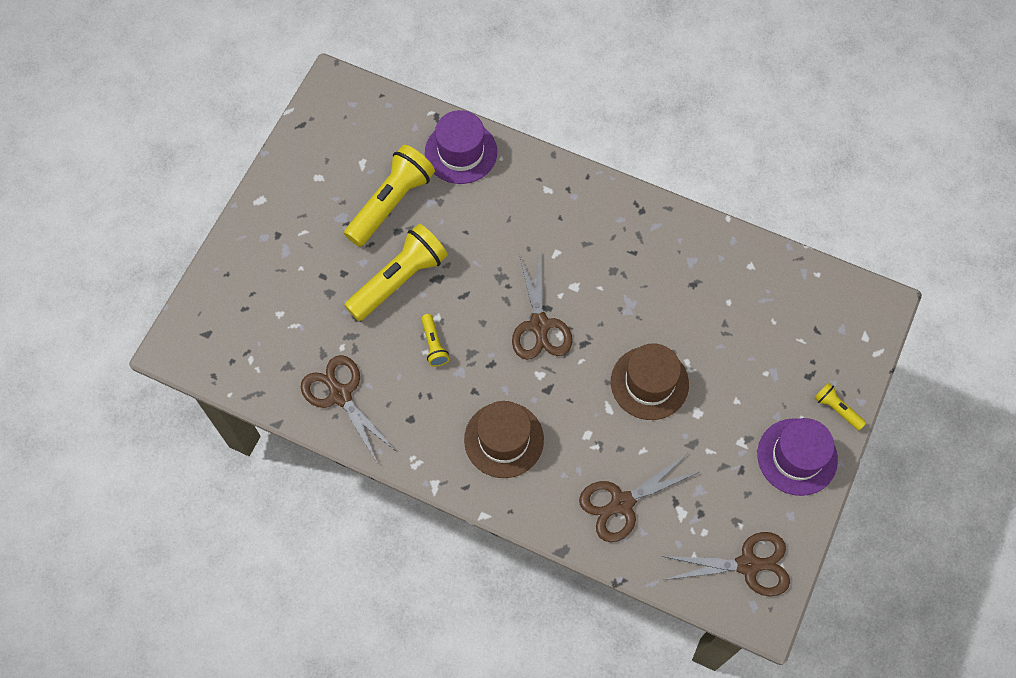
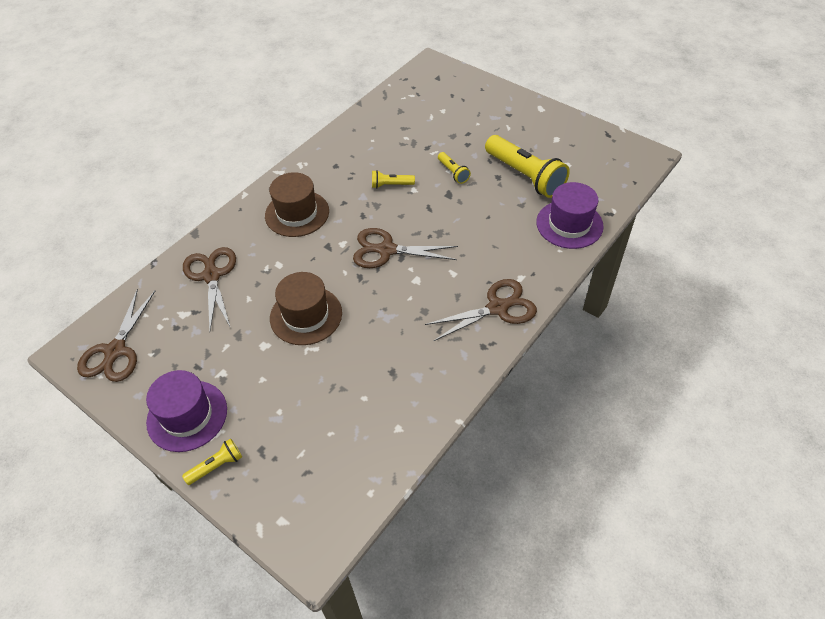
camera: 105 degrees right, 15 degrees down
(340, 395) = (368, 133): brown scissors -> brown scissors (497, 308)
(399, 280) = (453, 172): yellow flashlight -> yellow flashlight, size x0.47

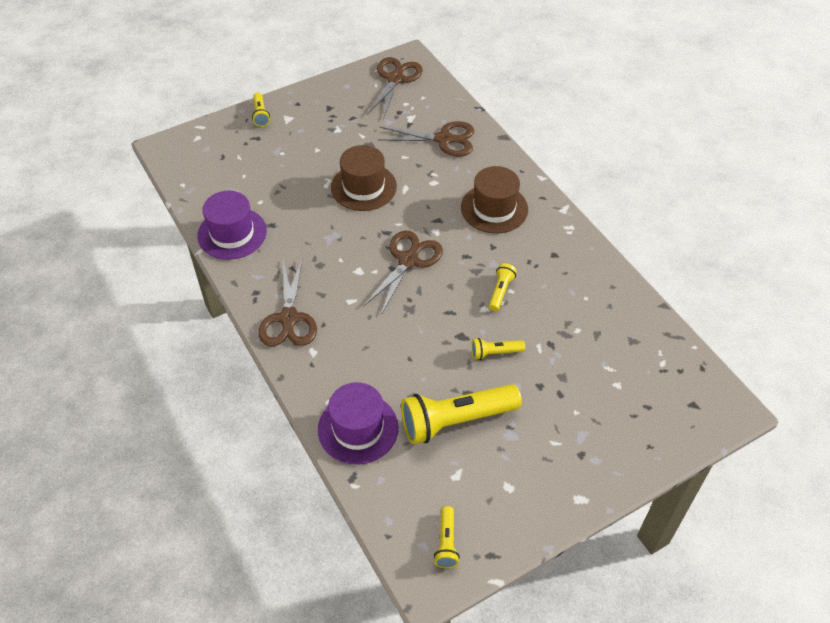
camera: 110 degrees right, 0 degrees up
(115, 351) = (395, 79): brown scissors -> brown scissors turned 75 degrees clockwise
(187, 415) = (311, 107): purple hat -> purple hat (232, 233)
(616, 155) = (446, 542): none -> yellow flashlight

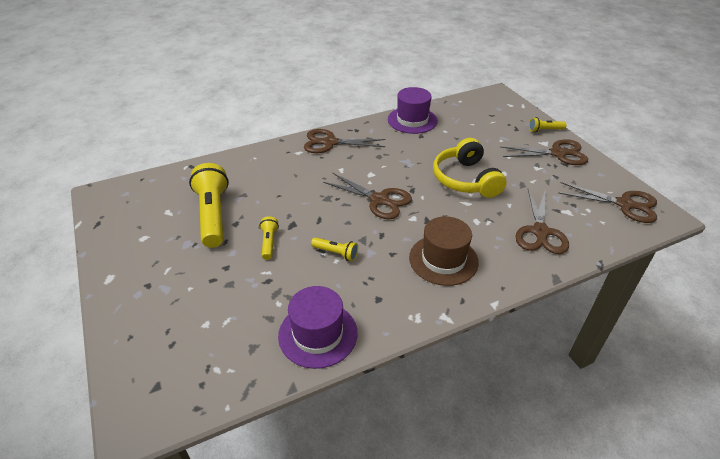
camera: 95 degrees right, 10 degrees down
(309, 111) = (558, 153): none -> brown scissors
(358, 428) = (227, 169): purple hat -> purple hat (318, 334)
(363, 187) = (465, 179): brown hat -> yellow headphones
(446, 542) = (120, 203): yellow flashlight -> none

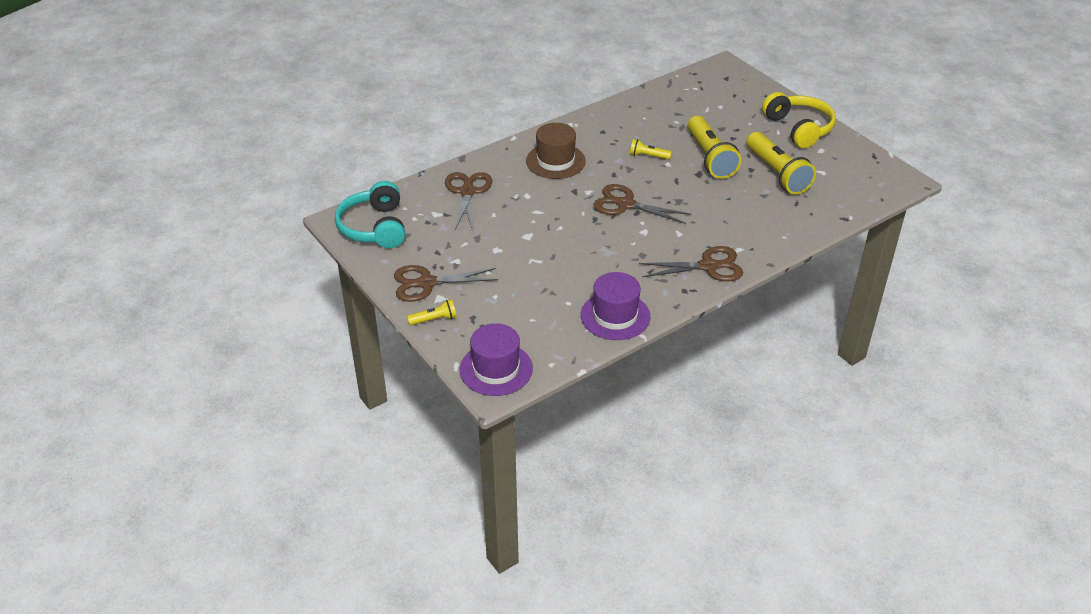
camera: 170 degrees right, 0 degrees up
(269, 242) = (710, 158): yellow flashlight -> yellow flashlight, size x2.12
(318, 334) = (639, 109): purple hat -> purple hat (496, 369)
(465, 179) = (538, 236): yellow headphones -> yellow headphones (799, 128)
(624, 204) = (374, 227): brown scissors -> turquoise headphones

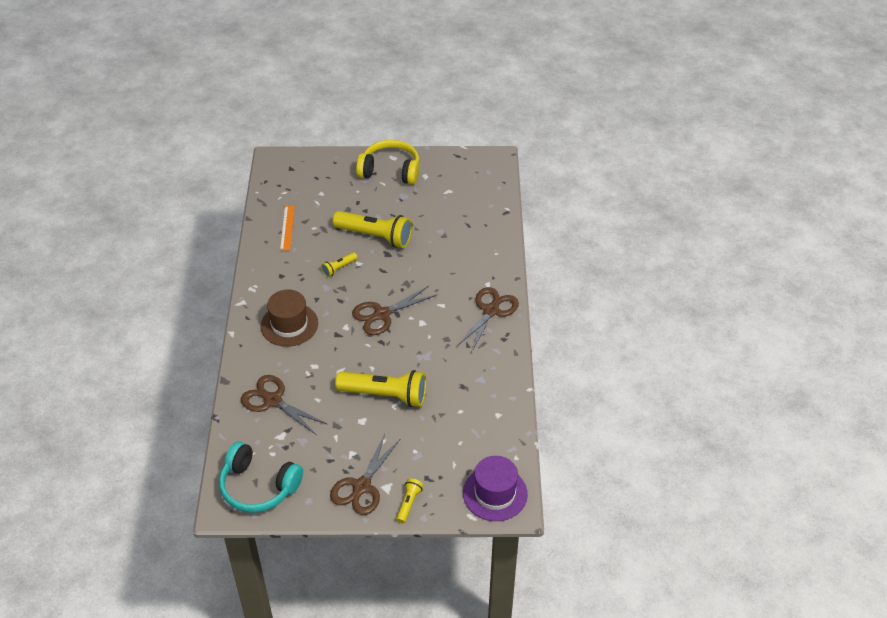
camera: 55 degrees left, 5 degrees up
(615, 316) = (497, 392): purple hat -> none
(658, 109) = (287, 228): none -> orange ruler
(777, 173) = (428, 214): yellow flashlight -> yellow flashlight (385, 395)

